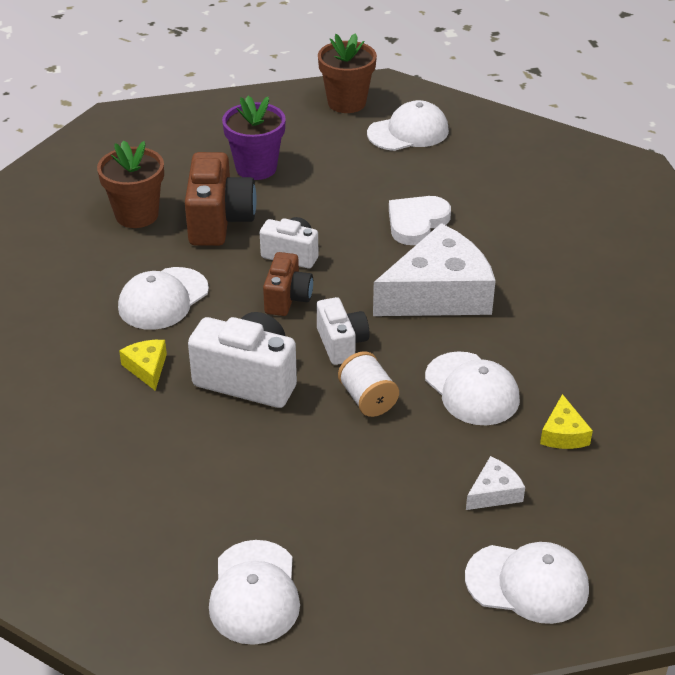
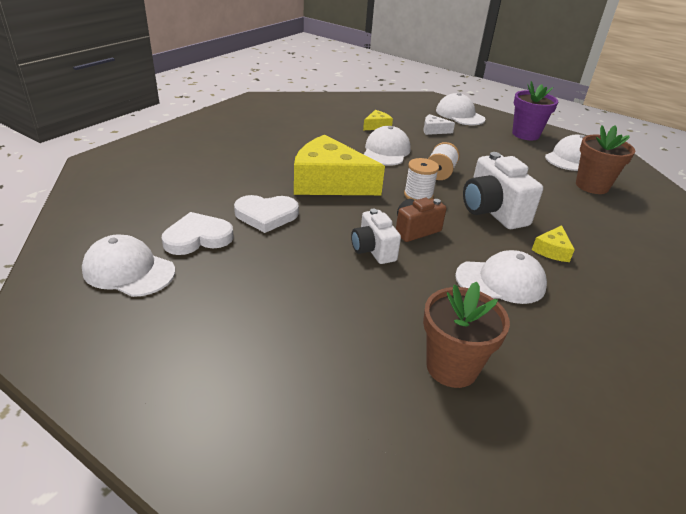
camera: 135 degrees left, 5 degrees down
(219, 221) = (388, 308): brown camera -> none
(256, 168) = (287, 333): purple flower pot -> purple flower pot (525, 134)
(341, 344) = (418, 195): white camera -> white spool
(346, 103) = (94, 338): brown flower pot -> brown flower pot (592, 186)
(420, 174) = (197, 238): none -> white heart
(439, 293) = (329, 182): white cheese -> yellow cheese

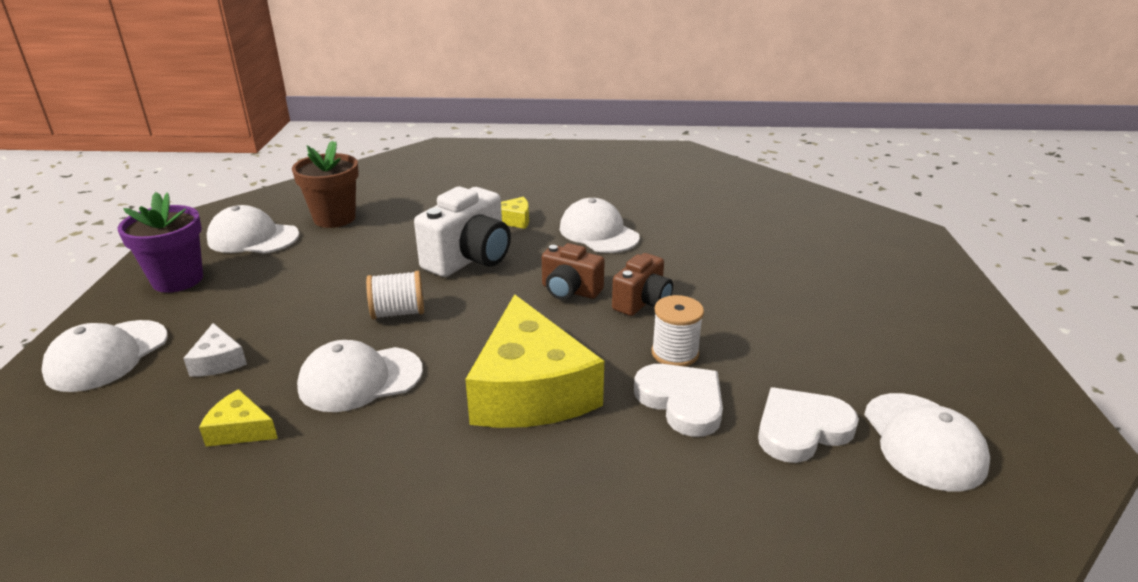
camera: 120 degrees left, 5 degrees down
(197, 238) = (801, 429): white heart -> white heart turned 120 degrees clockwise
(373, 250) = (642, 302): white camera -> brown camera
(418, 195) = (484, 310): white spool -> white spool (675, 353)
(451, 367) = (731, 231): brown flower pot -> none

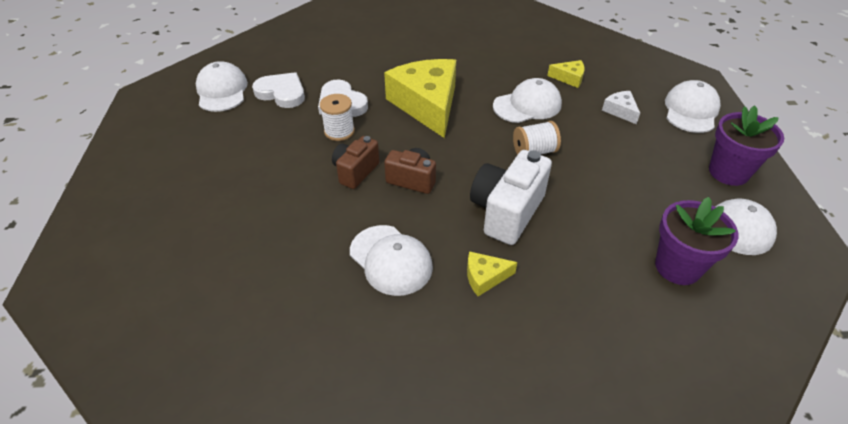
camera: 175 degrees right, 15 degrees up
(334, 218) = (677, 267): brown flower pot -> purple flower pot
(801, 429) = (282, 93): white heart -> white heart turned 120 degrees counterclockwise

